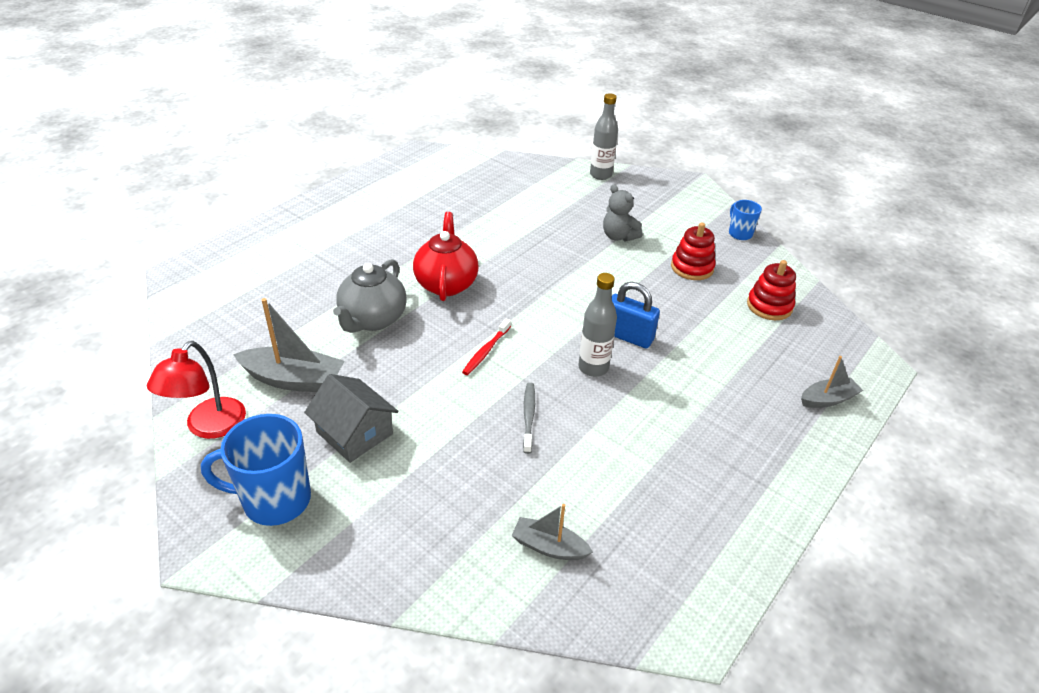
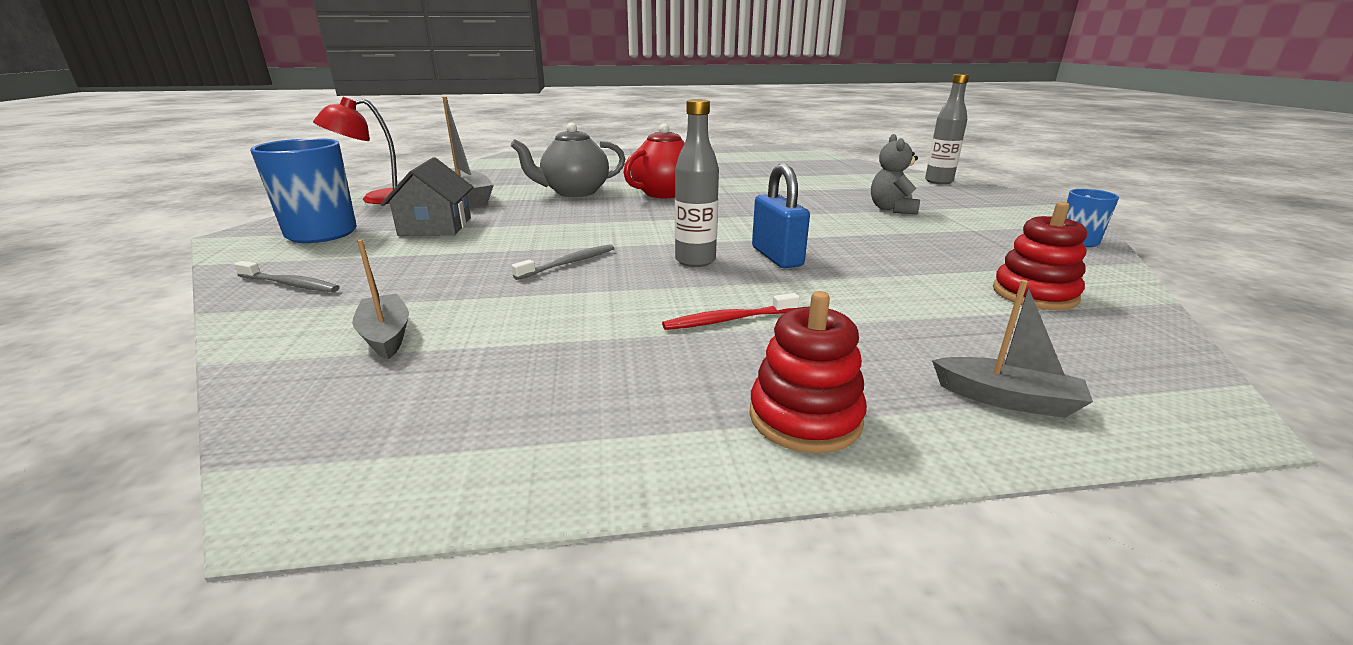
camera: 45 degrees right, 15 degrees down
(394, 558) = (290, 284): none -> grey toothbrush
(486, 351) = (619, 225): red toothbrush -> red toothbrush (728, 320)
(692, 267) = (954, 243): red stacking toy -> red stacking toy (805, 417)

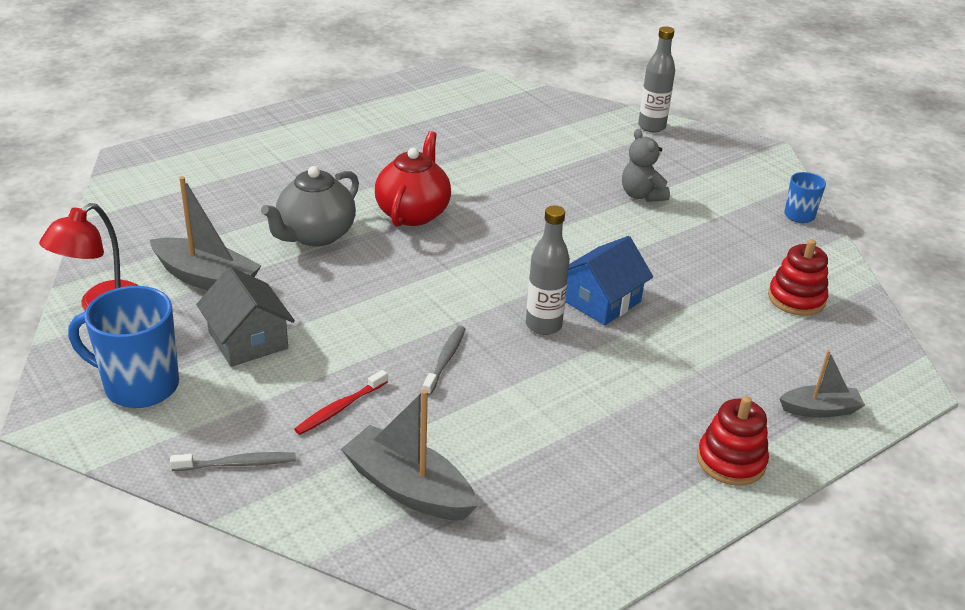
camera: 30 degrees left, 10 degrees up
(386, 336) = (408, 488): grey boat -> grey boat, size x1.64
(728, 320) = (626, 391): red toothbrush -> red toothbrush (340, 408)
(776, 257) = (601, 301): blue padlock -> blue house

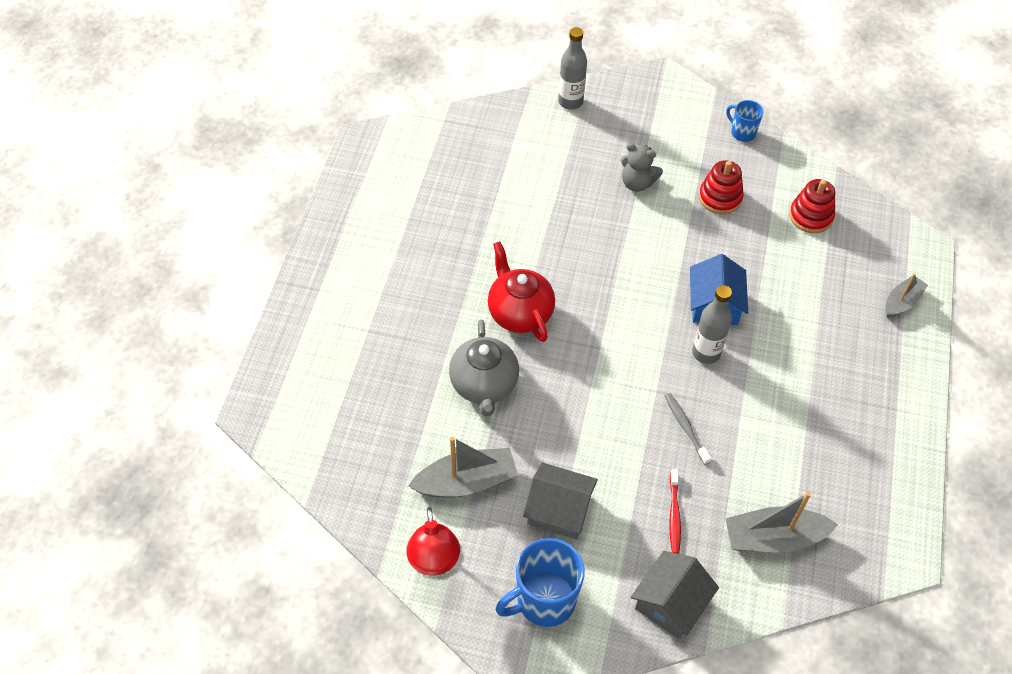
camera: 40 degrees left, 20 degrees up
(237, 464) = (670, 603): grey toothbrush -> grey house
(731, 461) = (897, 378): red stacking toy -> red stacking toy (720, 197)

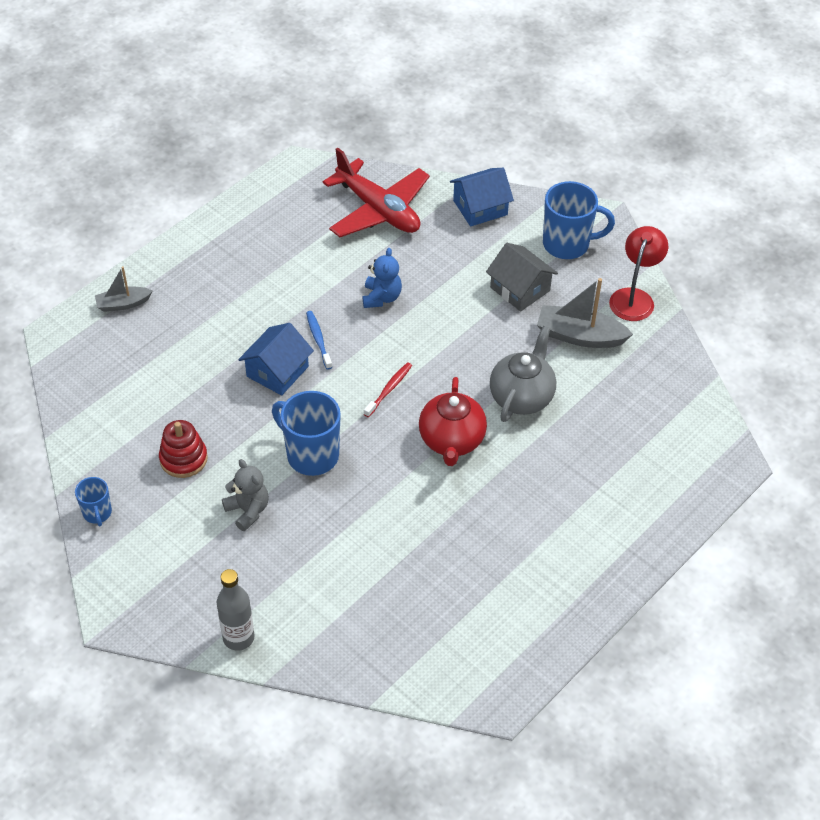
camera: 150 degrees left, 5 degrees down
(625, 246) = (311, 455): none -> blue mug
(670, 603) = (480, 207): grey house -> blue house
(674, 515) = (437, 251): red toothbrush -> red toothbrush (389, 389)
(685, 427) = (381, 297): grey toothbrush -> blue teddy bear
(706, 353) = (318, 339): grey bottle -> blue toothbrush
(773, 538) = (378, 210): grey boat -> red plane
(810, 216) = (120, 403): red stacking toy -> none

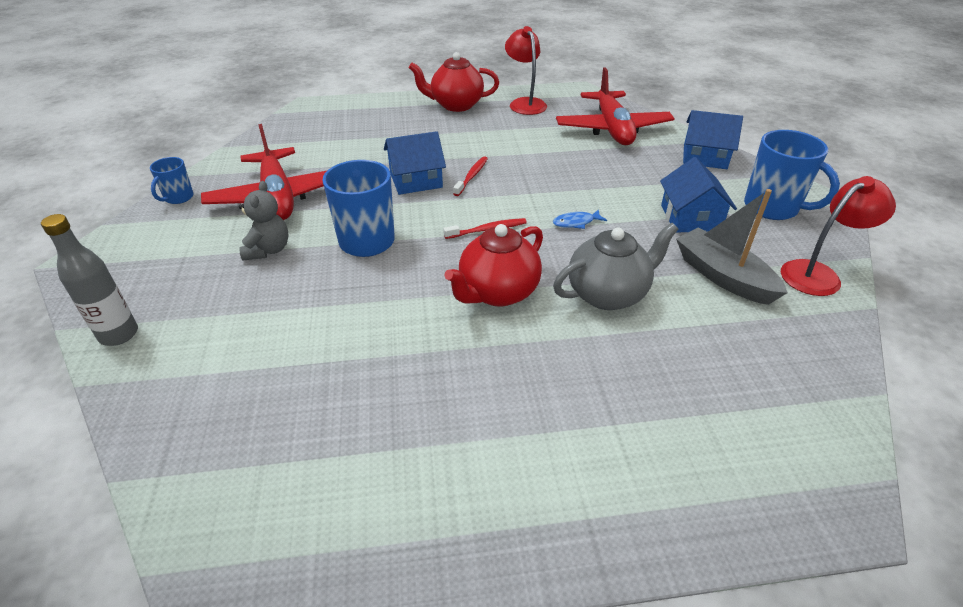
camera: 40 degrees right, 10 degrees down
(123, 304) = (369, 108): grey boat -> none
(183, 459) = (278, 197): red stacking toy -> red plane
(204, 252) = (456, 105): none -> red teapot
(267, 214) = (525, 103): none -> red lamp
(318, 339) = (471, 176): blue toothbrush -> red toothbrush
(381, 297) = (554, 174): blue teddy bear -> none
(445, 343) = (576, 222): none -> blue fish
(520, 289) = (690, 218): grey house -> blue house

